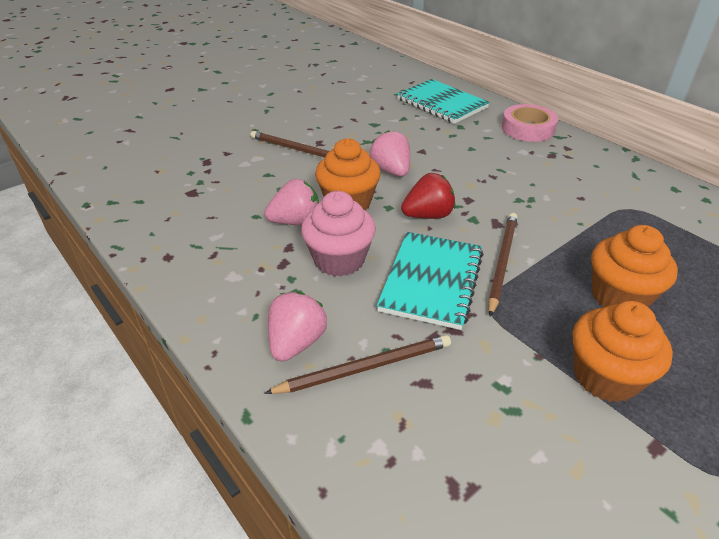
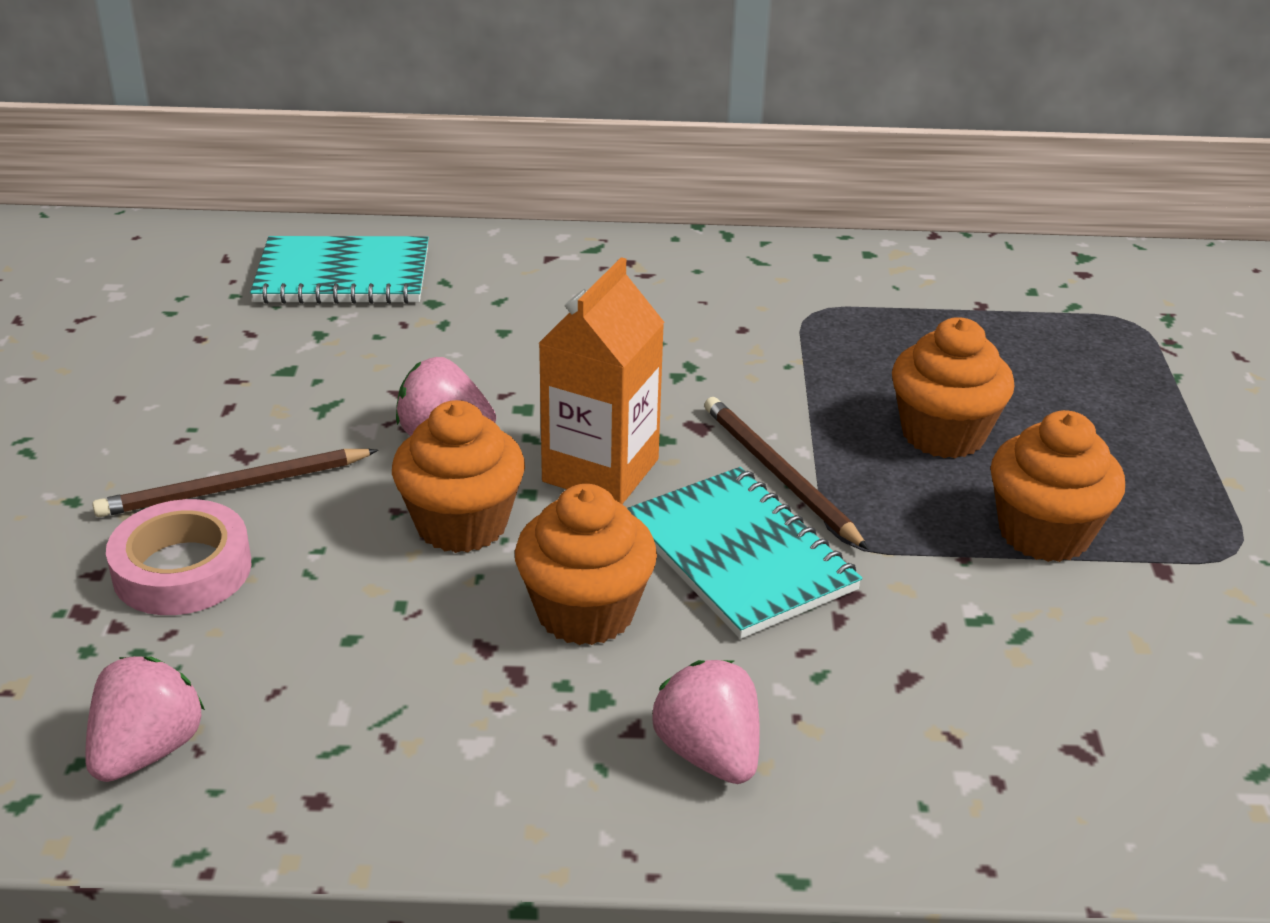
camera: 50 degrees left, 5 degrees down
(296, 222) = (430, 603): pink strawberry -> pink strawberry (147, 751)
(339, 260) = (585, 612): pink cupcake -> orange cupcake
(365, 367) = (829, 714): brown pencil -> none
(428, 215) = (600, 470): red strawberry -> orange carton
(527, 128) = (535, 257): pink tape -> pink tape (182, 569)

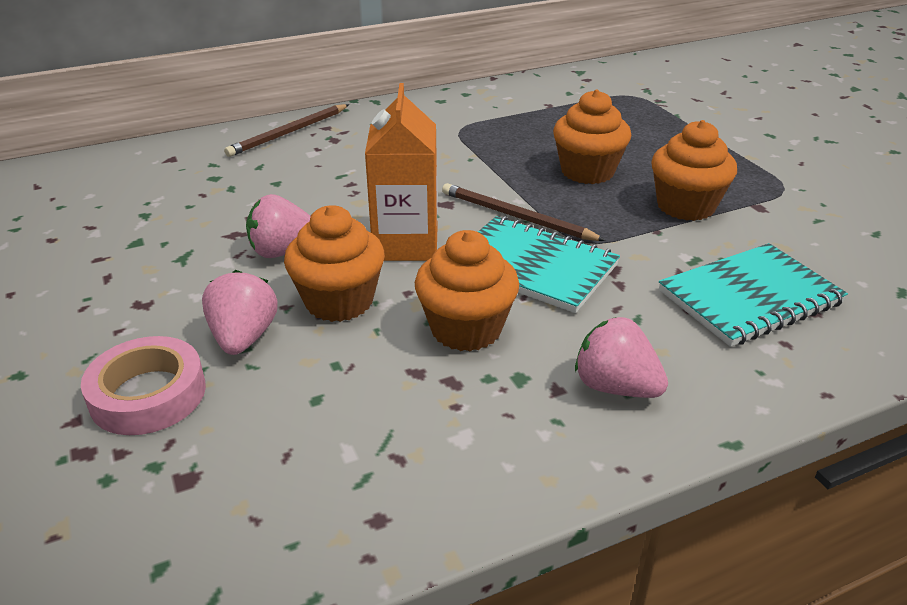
camera: 25 degrees left, 0 degrees up
(147, 751) = (213, 536): pink strawberry -> pink strawberry (244, 338)
(233, 488) = (150, 327): brown pencil -> brown pencil (288, 133)
(343, 276) = (136, 177): turquoise notebook -> turquoise notebook (750, 298)

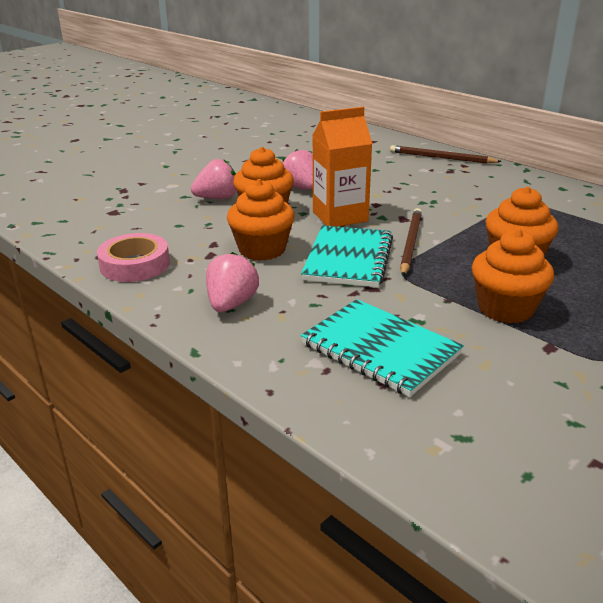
camera: 70 degrees right, 5 degrees down
(148, 394) = (164, 191): pink tape -> pink tape (135, 264)

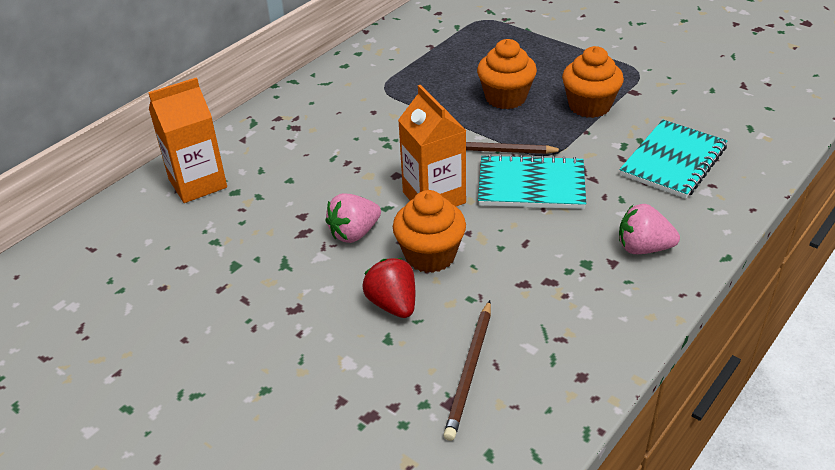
camera: 95 degrees left, 10 degrees up
(135, 264) = (592, 337): pink tape -> none
(217, 198) = (393, 304): pink strawberry -> red strawberry
(262, 250) = (528, 244): orange cupcake -> none
(375, 145) = (198, 183): none -> orange carton
(441, 158) = (252, 132): brown pencil -> brown pencil (469, 371)

